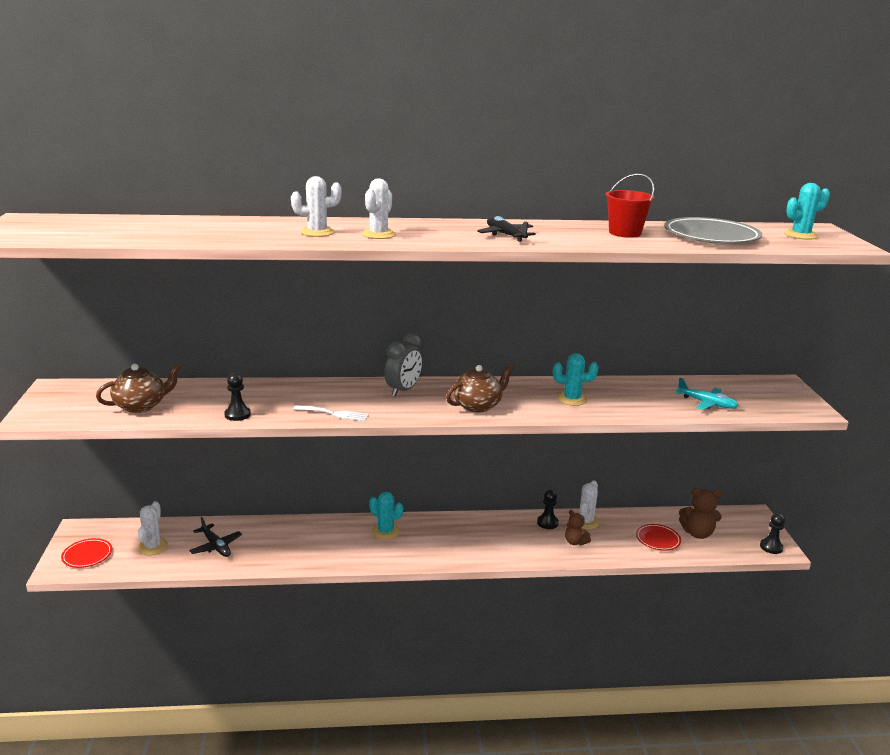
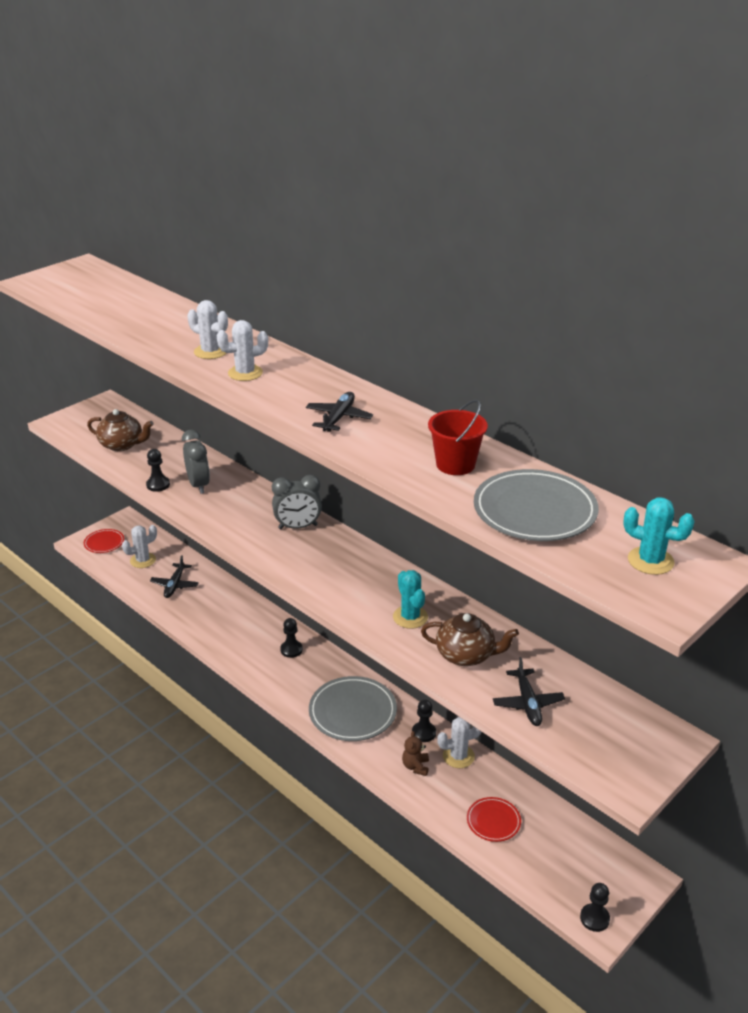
camera: 50 degrees right, 10 degrees up
(273, 401) = (198, 485): none -> grey clock
(334, 414) = (213, 520): white fork -> none
(385, 531) = (291, 650): turquoise cactus -> black pawn
(478, 406) = (322, 575): brown teapot -> brown teapot (466, 655)
(489, 539) = (352, 712): none -> grey plate
(697, 533) = (543, 846): brown teddy bear -> none
(706, 403) = (527, 703): turquoise plane -> black plane

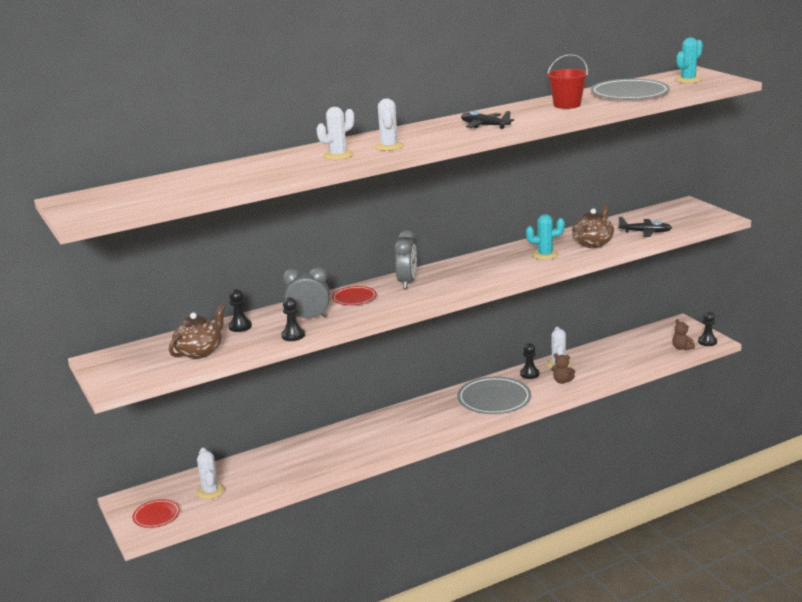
camera: 70 degrees left, 10 degrees down
(175, 585) = (267, 473): black plane -> none
(291, 650) = (404, 419): black pawn -> black pawn (240, 326)
(493, 821) = (622, 361): red plate -> red plate (354, 298)
(560, 887) = (682, 348): none -> brown teddy bear

